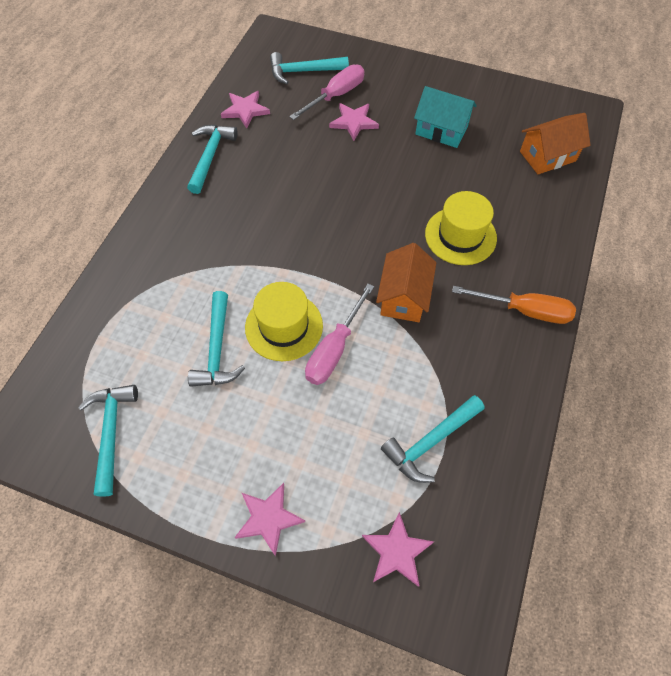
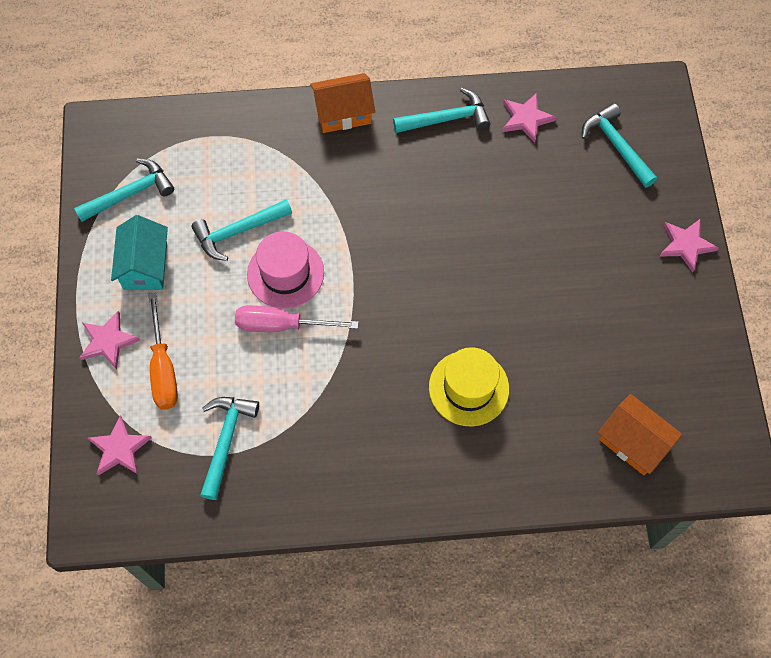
camera: 65 degrees right, 5 degrees up
(284, 326) = (285, 273): yellow hat -> pink hat
(336, 95) = (599, 192): pink screwdriver -> none
(353, 122) = (569, 226): pink star -> pink star (686, 245)
(403, 297) = (367, 362): orange house -> orange house (343, 113)
(430, 442) = (226, 440): turquoise hammer -> turquoise hammer turned 75 degrees clockwise
(441, 130) = (609, 317): turquoise house -> turquoise house (145, 266)
(524, 310) = (405, 479): orange screwdriver -> orange screwdriver (163, 368)

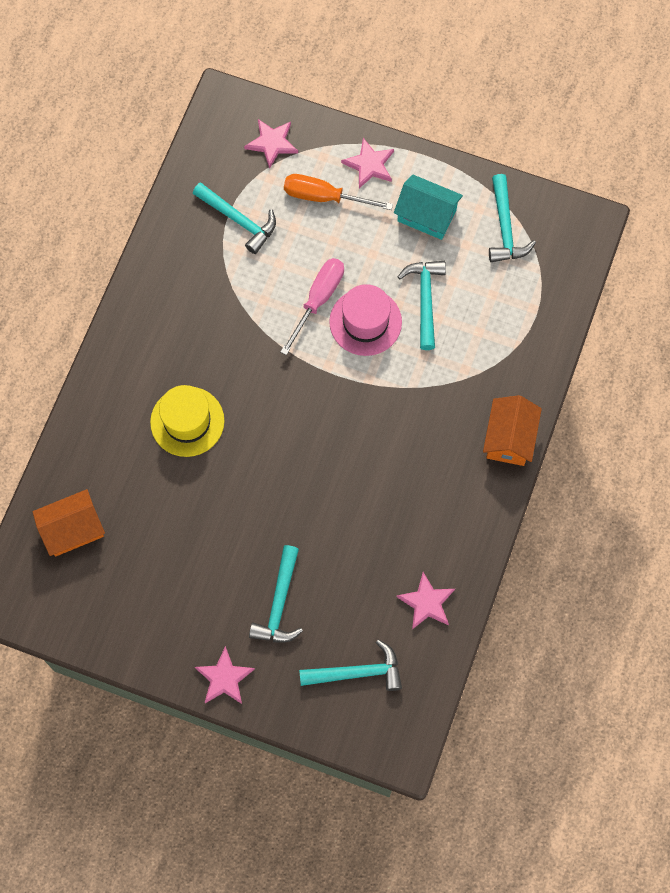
camera: 115 degrees right, 5 degrees up
(447, 119) = (460, 529): turquoise hammer -> turquoise hammer (279, 603)

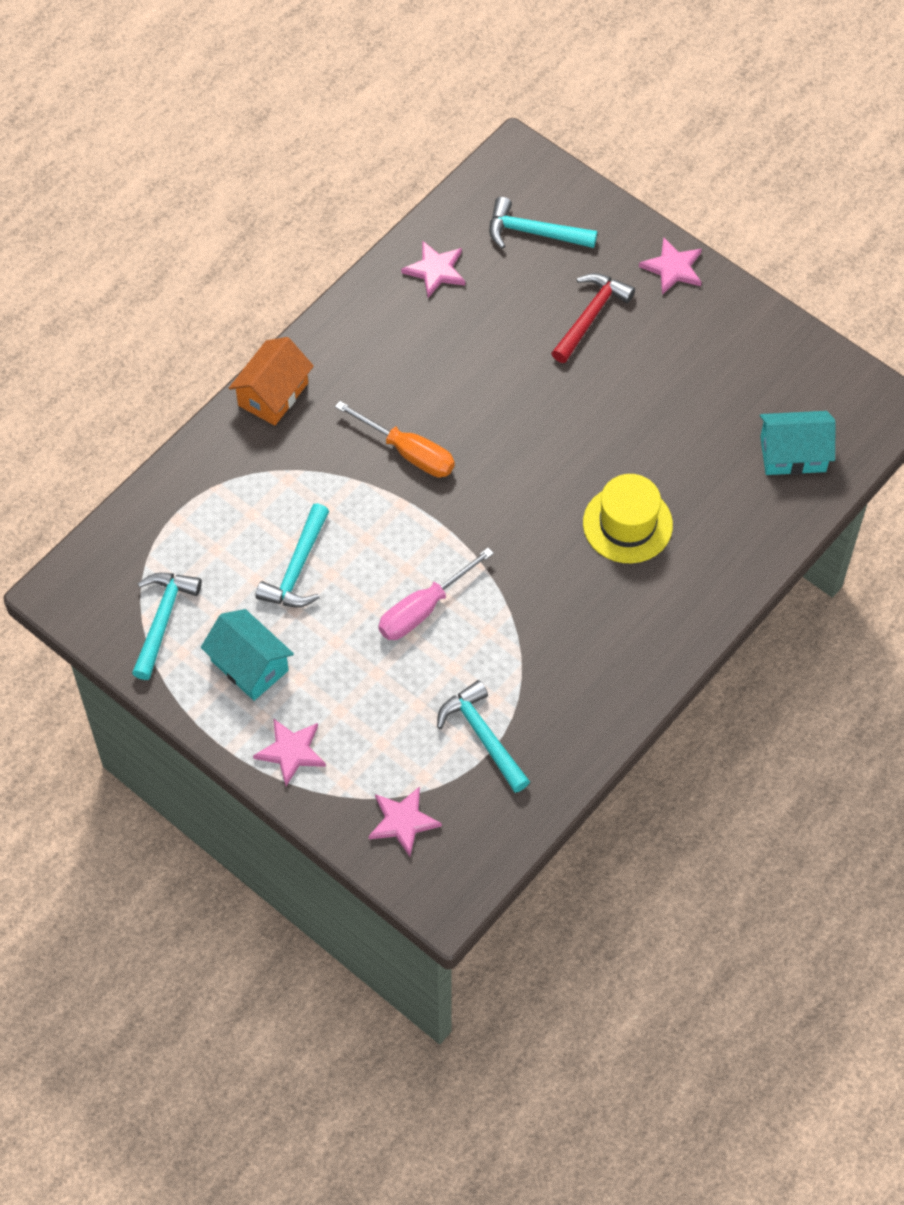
camera: 160 degrees left, 10 degrees down
(73, 529) = (793, 454): orange house -> turquoise house
(279, 603) = (590, 316): turquoise hammer -> red hammer
(324, 197) = (365, 730): orange screwdriver -> orange screwdriver (408, 452)
(365, 322) = (378, 566): pink hat -> none

